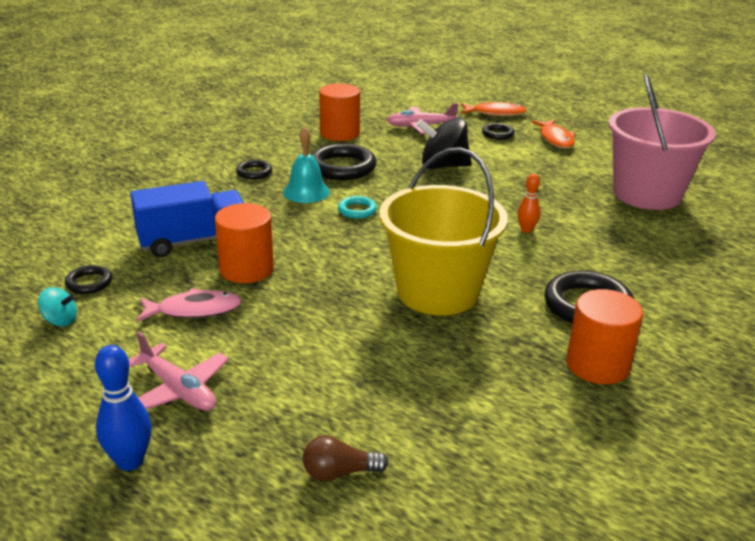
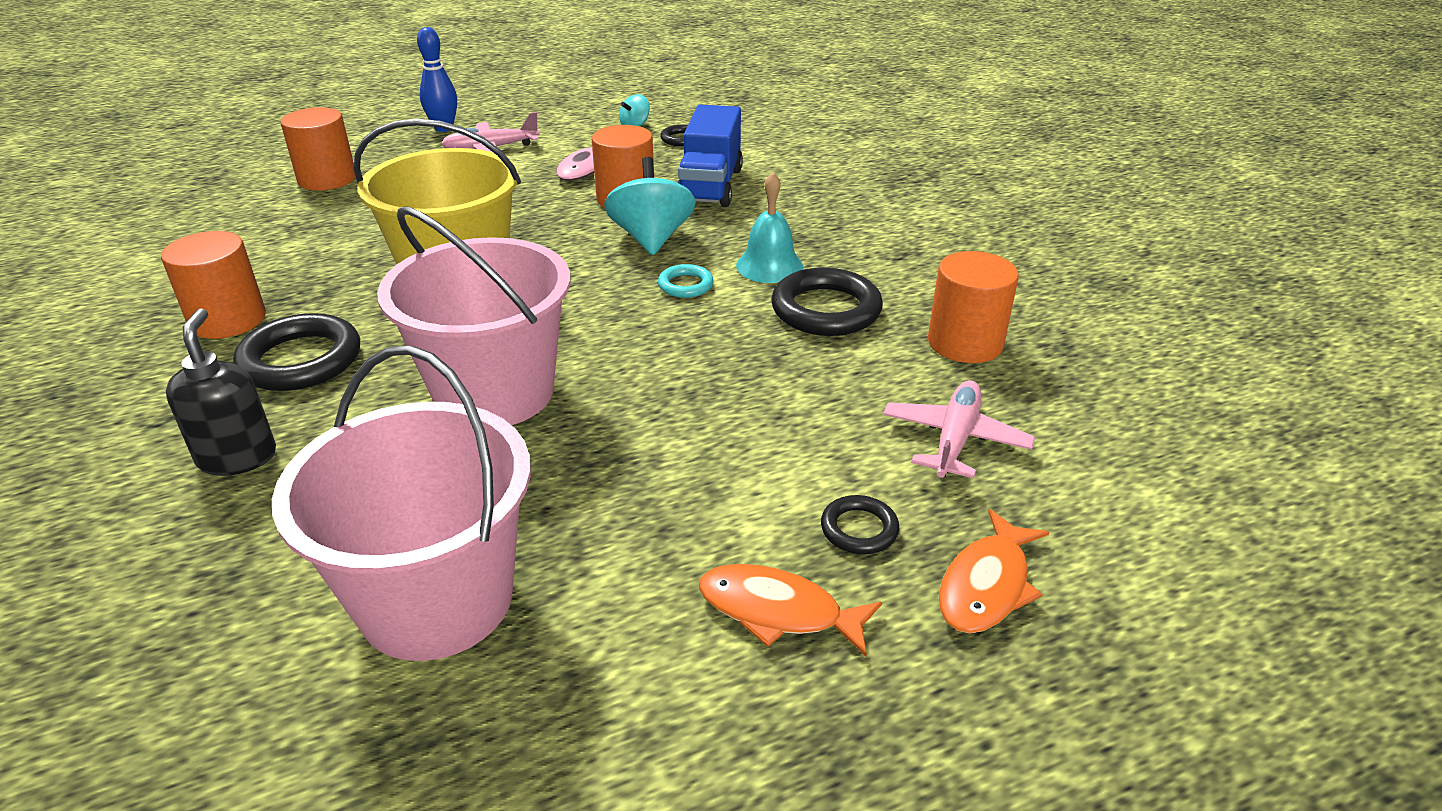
camera: 120 degrees right, 5 degrees up
(254, 172) = (857, 246): black ring -> none
(305, 239) = (651, 239): none -> turquoise spinning top
(339, 473) = (327, 179): brown light bulb -> orange cylinder
(443, 166) = (760, 399): black spinning top -> none
(526, 230) = (495, 393): orange bowling pin -> pink bucket
(670, 279) = (237, 457): none -> black soap dispenser

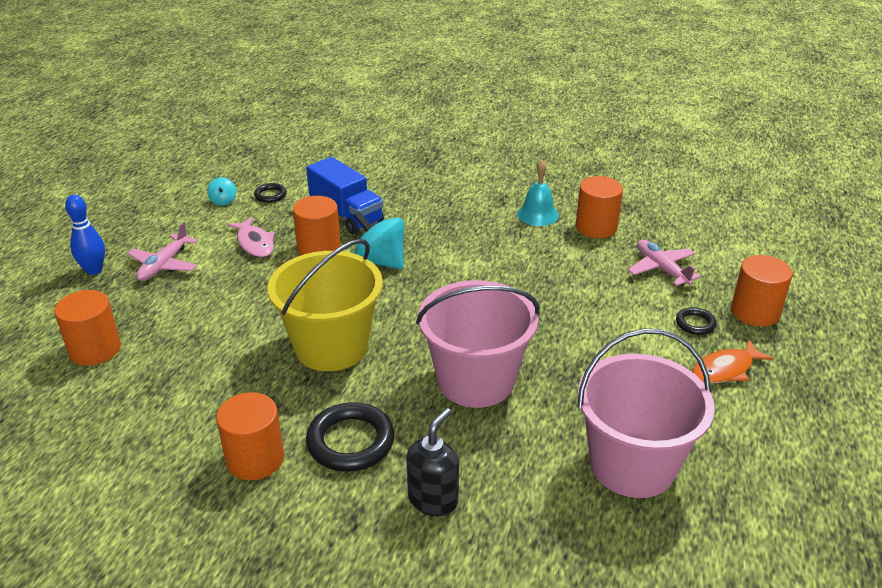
camera: 50 degrees left, 0 degrees up
(237, 457) = (433, 499): black soap dispenser -> black soap dispenser turned 90 degrees clockwise
(685, 285) = (446, 274): turquoise ring -> none
(769, 266) = (461, 241): turquoise bell -> turquoise bell (537, 214)
(826, 310) = (523, 246): black ring -> none
(986, 585) = (755, 312): orange fish -> orange cylinder

